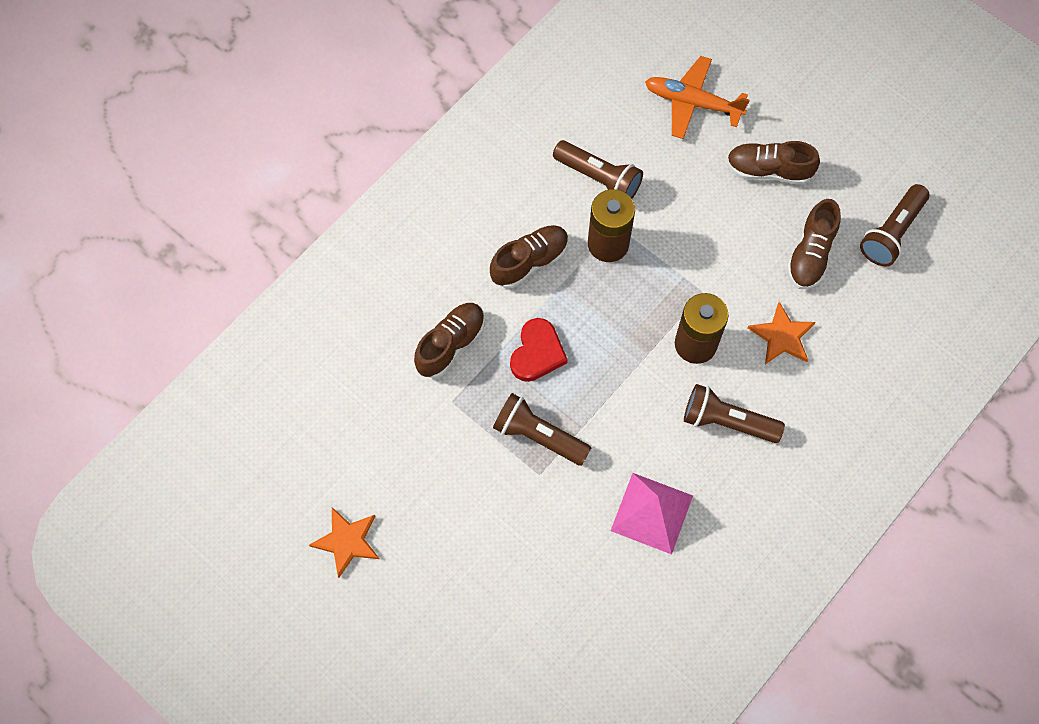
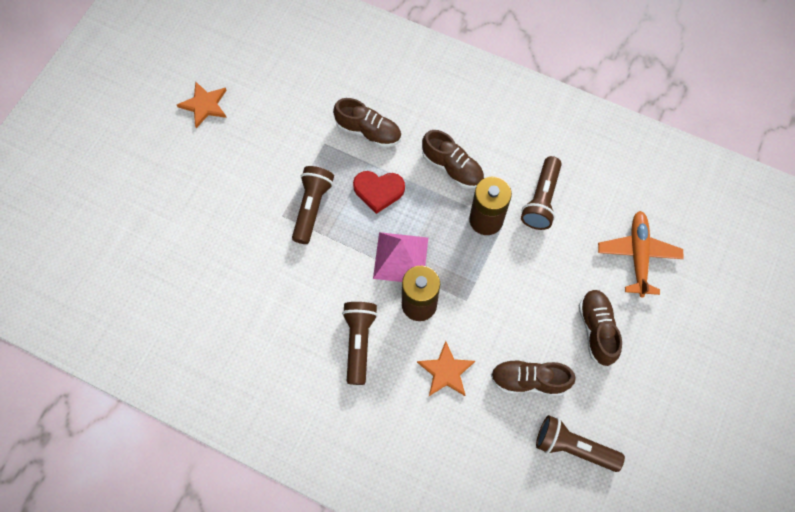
camera: 75 degrees right, 0 degrees up
(651, 513) = (270, 301): pink pyramid -> pink pyramid (401, 257)

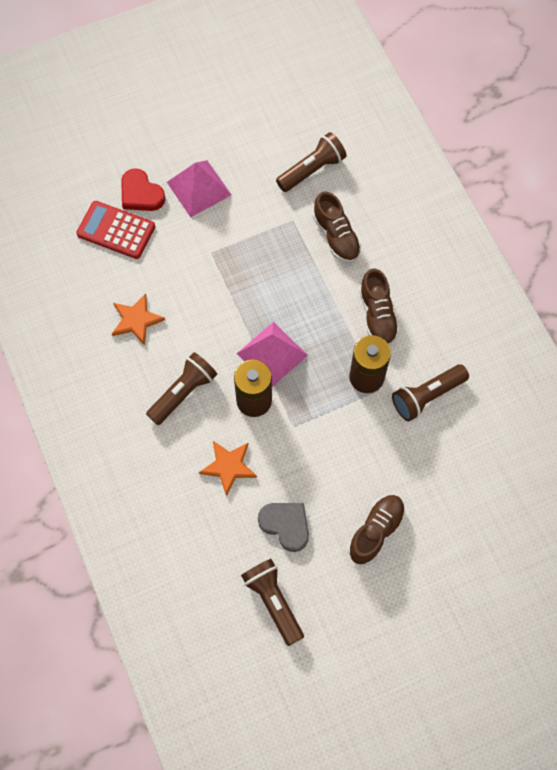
camera: 40 degrees right, 0 degrees up
(187, 256) = (116, 230): none -> red calculator
(204, 105) = (227, 122): orange star -> orange star (136, 320)
(227, 172) = (199, 188): none -> pink pyramid
(312, 208) = (239, 264): brown flashlight -> brown flashlight (312, 170)
(378, 191) = (301, 289): red heart -> red heart (141, 194)
(529, 380) = (286, 525): brown shoe -> grey heart
(638, 255) = (466, 502): orange plane -> none

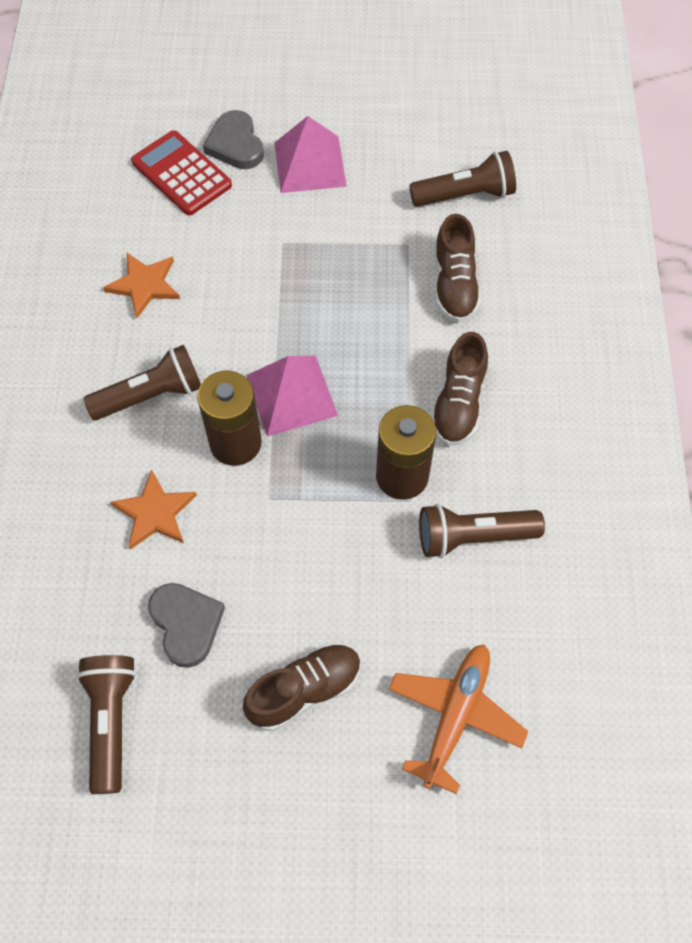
camera: 25 degrees right, 5 degrees down
(141, 194) = (235, 144): red heart -> grey heart
(468, 506) = (455, 715): none -> orange plane

